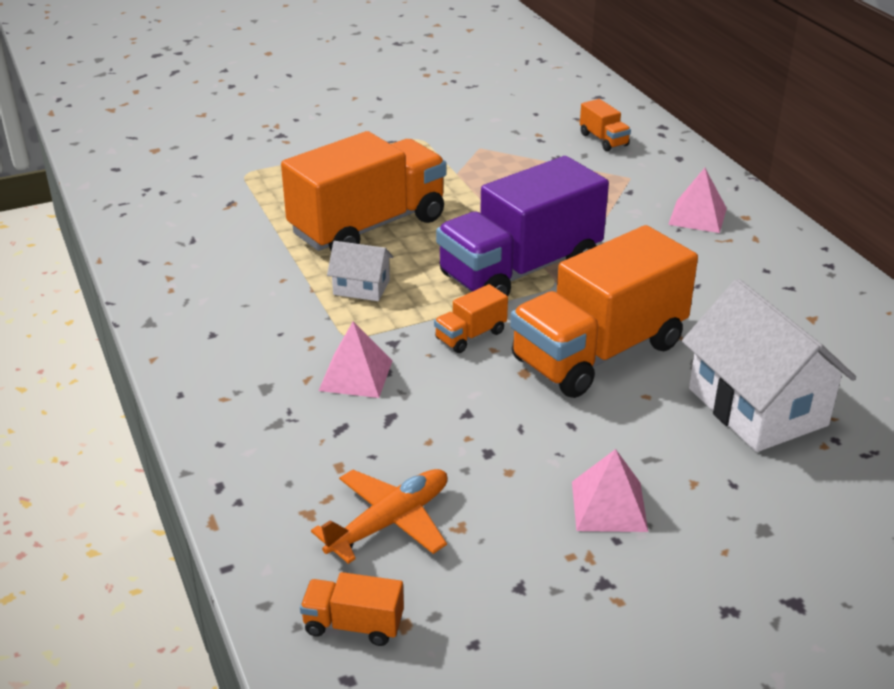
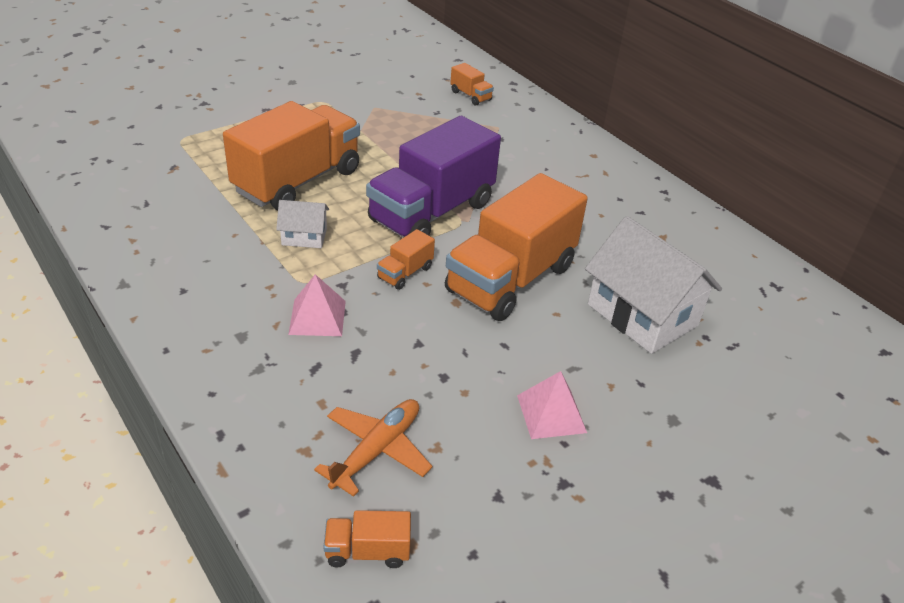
camera: 15 degrees left, 5 degrees up
(697, 216) = (558, 157): pink pyramid -> none

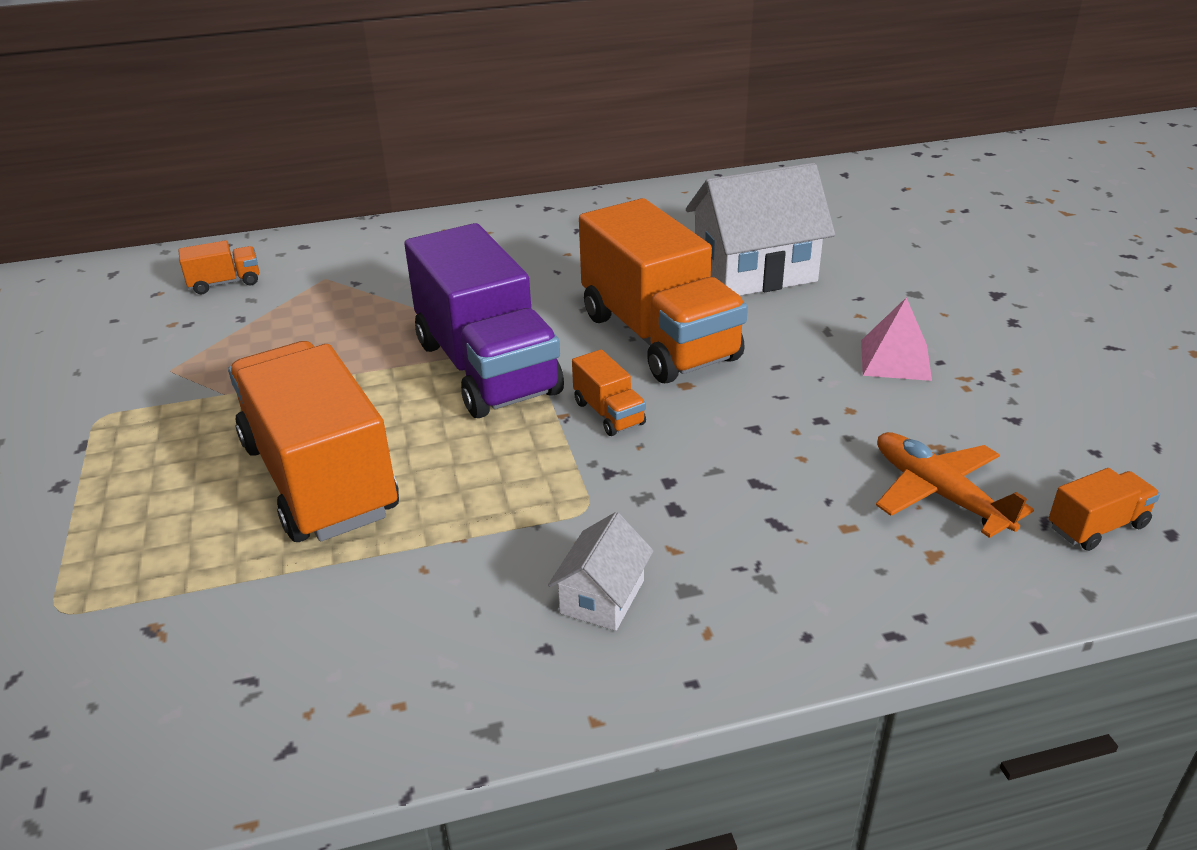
camera: 65 degrees left, 5 degrees down
(304, 237) = (475, 492): white house -> white house (602, 597)
(317, 317) = (672, 506): pink pyramid -> none
(367, 551) = (1097, 526): orange truck -> orange truck turned 135 degrees counterclockwise

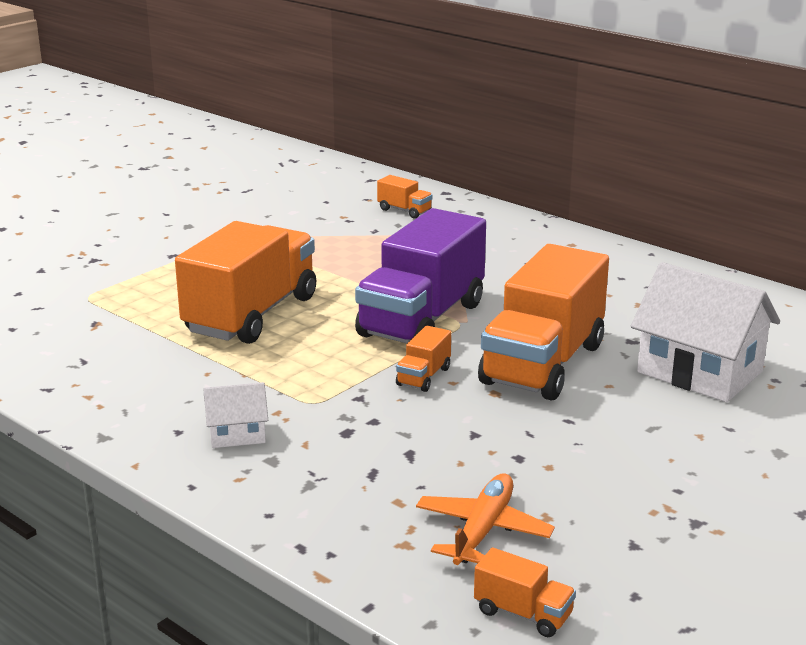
camera: 55 degrees right, 10 degrees down
(895, 359) = (651, 468): pink pyramid -> none

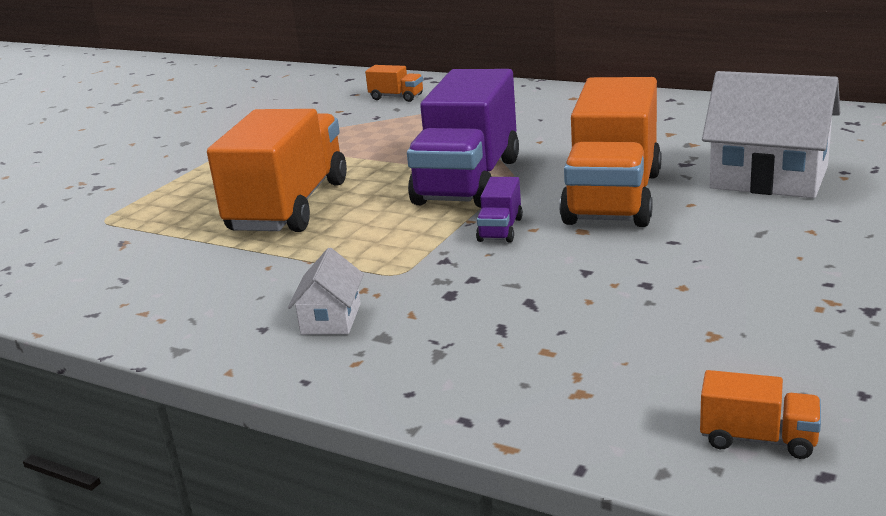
camera: 10 degrees left, 0 degrees up
(237, 434) = (331, 319): white house -> white house turned 60 degrees counterclockwise
(423, 376) = (500, 229): orange truck -> purple truck
(482, 531) = (656, 362): orange plane -> none

